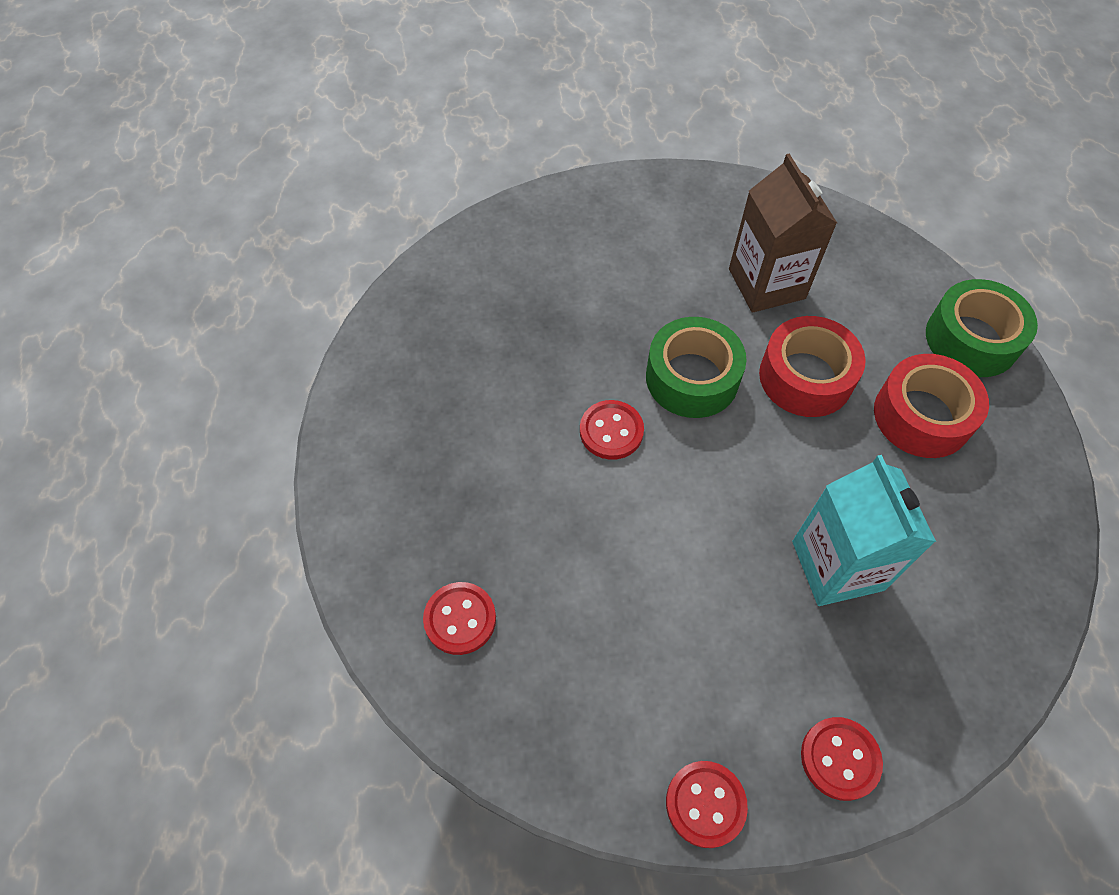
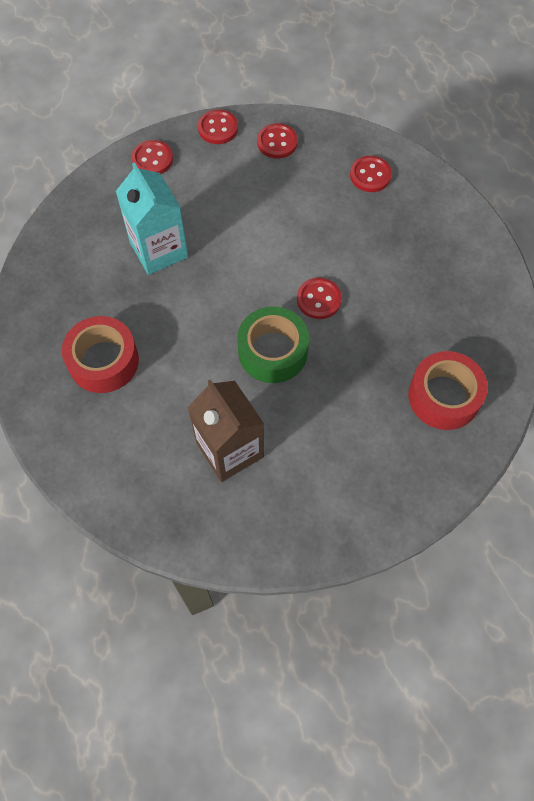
camera: 165 degrees right, 5 degrees up
(599, 736) = (277, 142): none -> red button
(805, 377) = (189, 372): red tape -> red tape (443, 396)
(971, 339) = (62, 436): green tape -> none

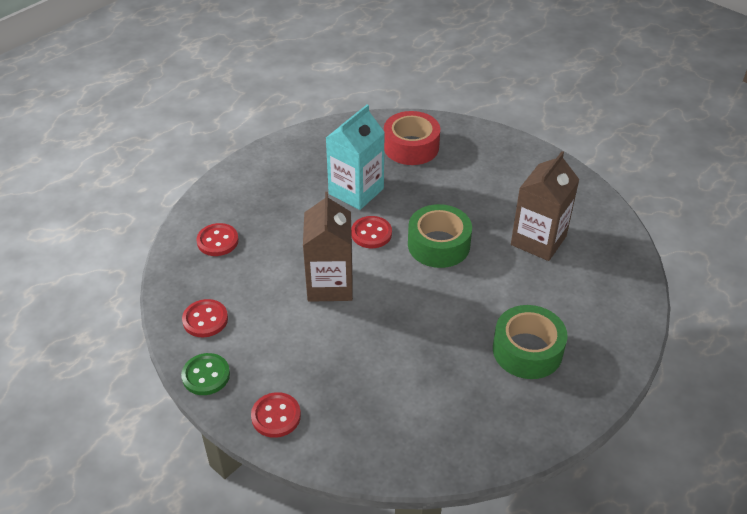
camera: 115 degrees left, 20 degrees down
(103, 361) = (527, 350): red tape -> green tape
(159, 250) = (387, 361): turquoise carton -> turquoise carton (356, 191)
(218, 128) = (206, 375): red button -> green button
(269, 241) = (330, 284): none -> brown carton

